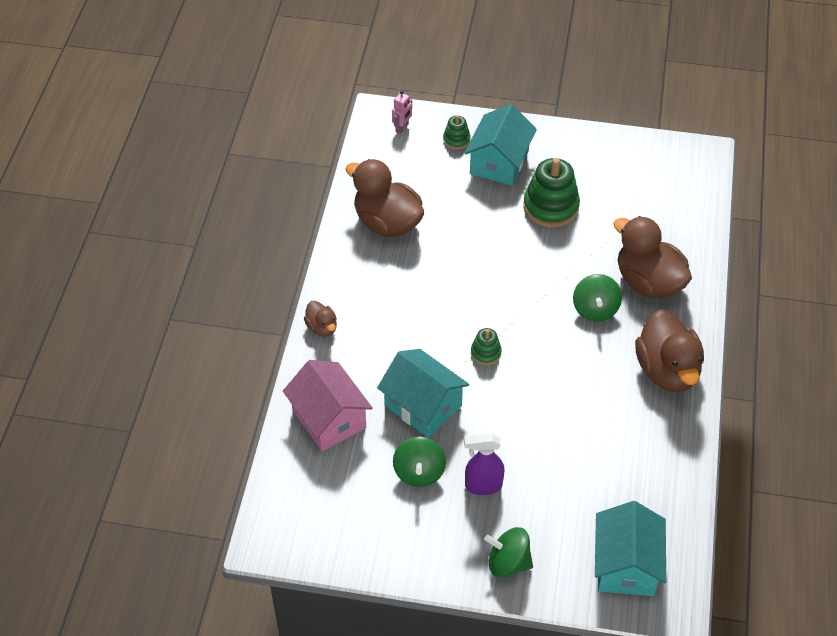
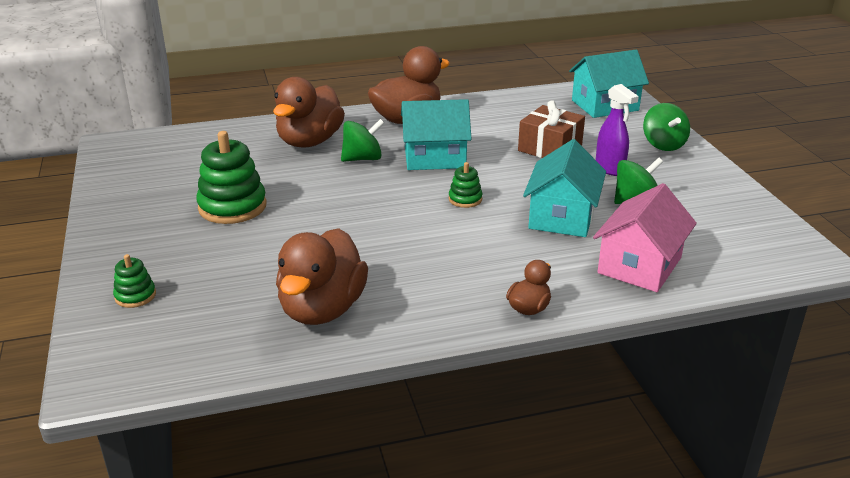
camera: 115 degrees left, 20 degrees down
(402, 128) = (123, 349): pink robot -> none
(499, 162) = (169, 254): turquoise house -> turquoise house (434, 157)
(548, 459) = (550, 148): none -> brown gift

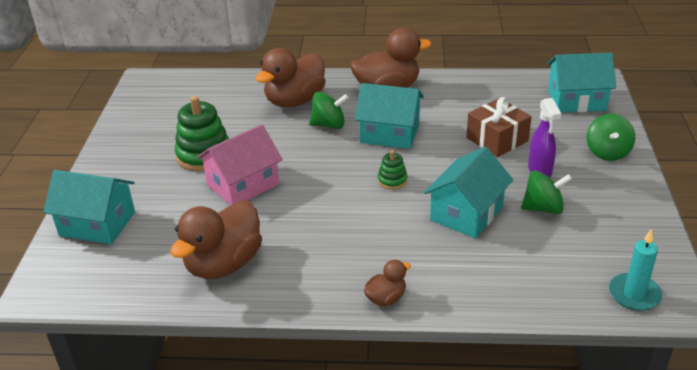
camera: 20 degrees right, 5 degrees up
(135, 296) = (97, 224): green stacking toy -> turquoise house
(639, 265) = (506, 276): pink house -> pink house (243, 185)
(770, 259) = (634, 294): none -> turquoise candle

